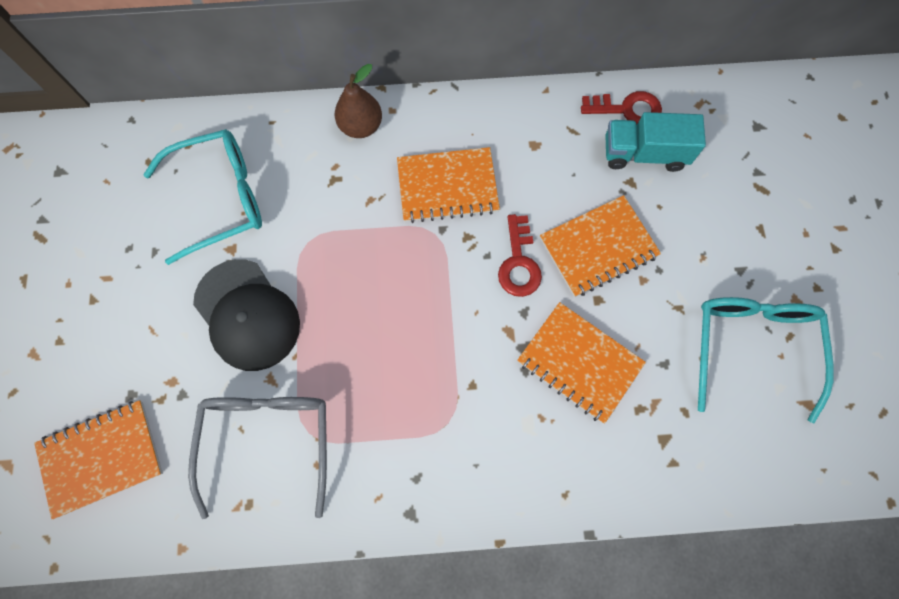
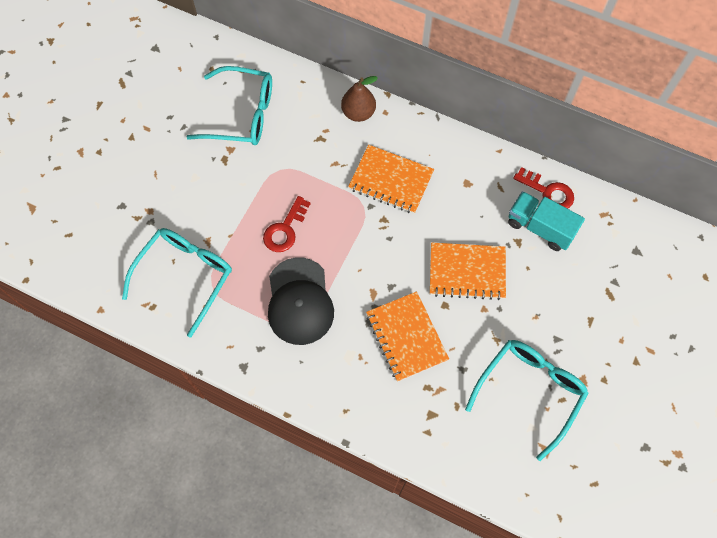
camera: 30 degrees right, 5 degrees down
(102, 458) = (85, 233): orange notebook -> none
(247, 315) = (216, 195): black cap -> black cap (299, 301)
(268, 440) = (185, 276): grey glasses -> turquoise glasses
(519, 262) = (407, 253): red key -> red key (285, 229)

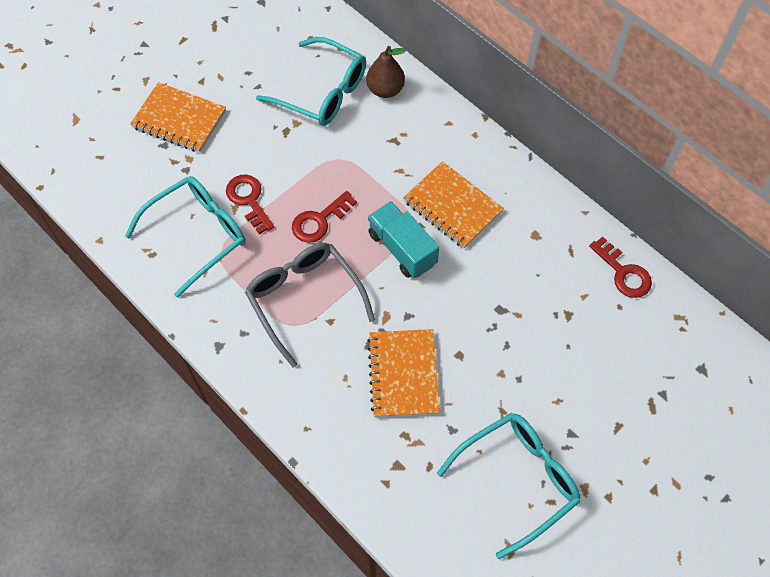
camera: 20 degrees right, 5 degrees down
(217, 231) = (249, 200): none -> red key
(299, 301) = (304, 299): black cap -> grey glasses
(358, 113) = (445, 126): brown pear -> brown pear (385, 89)
(467, 272) = (498, 328): orange notebook -> orange notebook (179, 119)
(540, 227) = (599, 308): turquoise truck -> turquoise truck (402, 248)

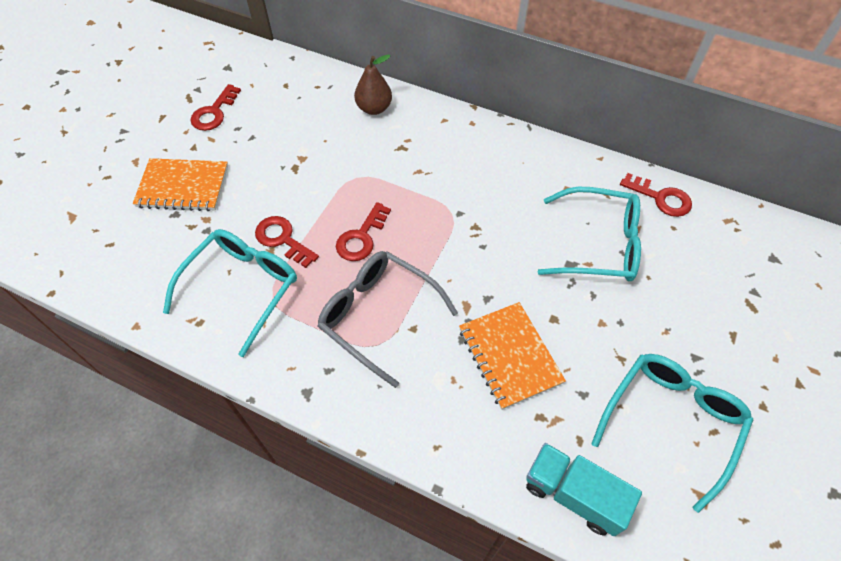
camera: 20 degrees left, 5 degrees down
(232, 49) = (214, 112): none -> red key
(323, 92) = (316, 126): turquoise glasses -> turquoise glasses (599, 244)
(402, 248) = (453, 238): turquoise truck -> turquoise truck (573, 494)
(452, 206) = (481, 188): orange notebook -> none

